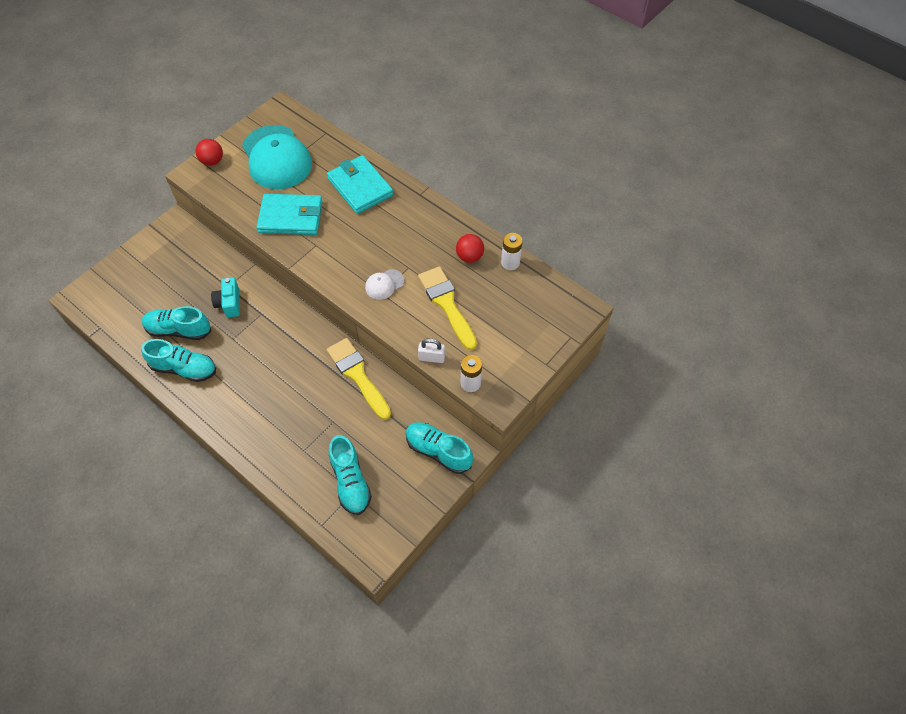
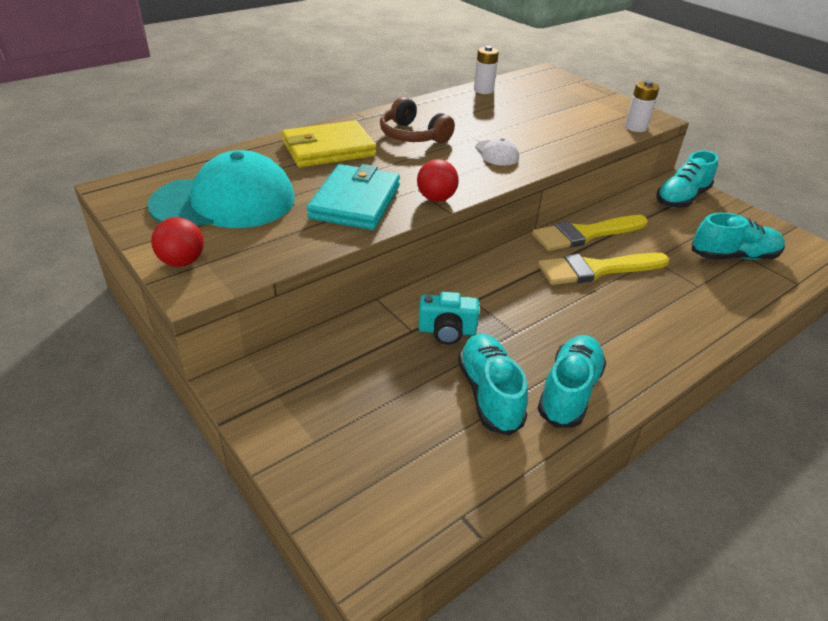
camera: 80 degrees left, 20 degrees down
(179, 330) = (489, 394): turquoise shoe -> turquoise shoe turned 150 degrees clockwise
(360, 187) = (329, 149): turquoise wallet -> yellow wallet
(398, 229) = (412, 136): none -> brown headphones
(431, 357) = (604, 141): white padlock -> none
(447, 304) = (532, 125): yellow brush -> yellow brush (597, 269)
(469, 257) = (469, 106): red ball -> red ball (436, 198)

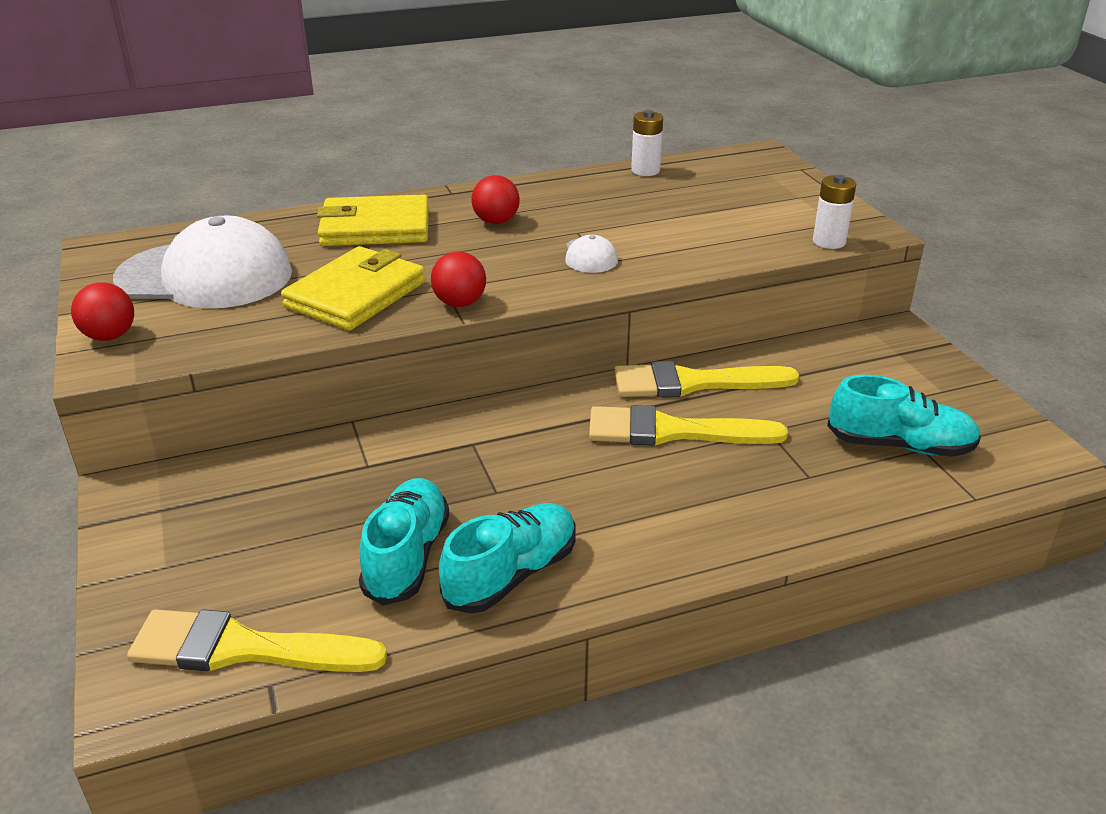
camera: 20 degrees right, 5 degrees down
(224, 202) = (205, 276): turquoise cap -> white cap
(355, 202) = (355, 295): turquoise wallet -> yellow wallet
(412, 136) = (496, 222): brown headphones -> red ball
(422, 493) = (244, 649): none -> yellow brush
(447, 331) = (410, 474): turquoise camera -> none
(681, 198) = (884, 354): turquoise shoe -> none

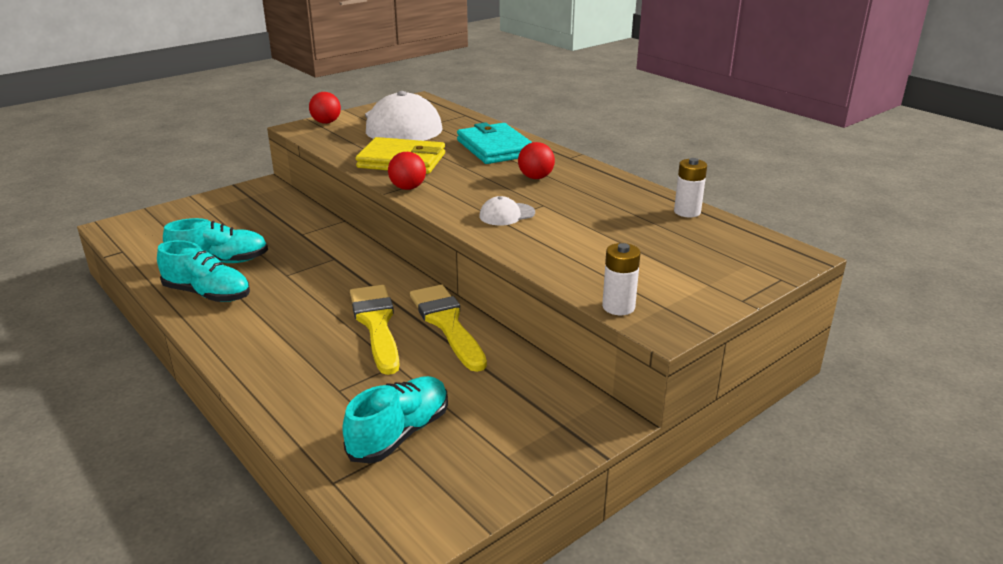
camera: 70 degrees right, 5 degrees down
(244, 649) = (146, 239): yellow brush -> none
(375, 227) = (495, 148): yellow wallet -> turquoise wallet
(899, 445) = (400, 434): turquoise shoe -> turquoise shoe turned 135 degrees counterclockwise

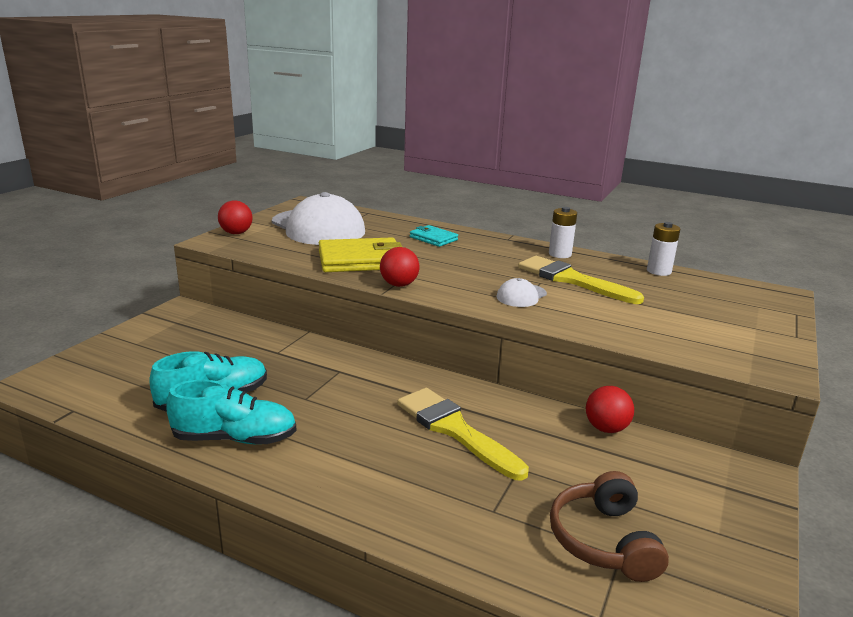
camera: 25 degrees left, 5 degrees down
(400, 434) = (603, 540): turquoise shoe -> brown headphones
(447, 323) = (520, 414): yellow brush -> yellow brush (572, 280)
(495, 148) = (433, 238): turquoise wallet -> turquoise wallet, size x0.55
(535, 177) = (502, 259): red ball -> red ball (606, 428)
(618, 307) = (721, 361): white battery -> white battery (560, 254)

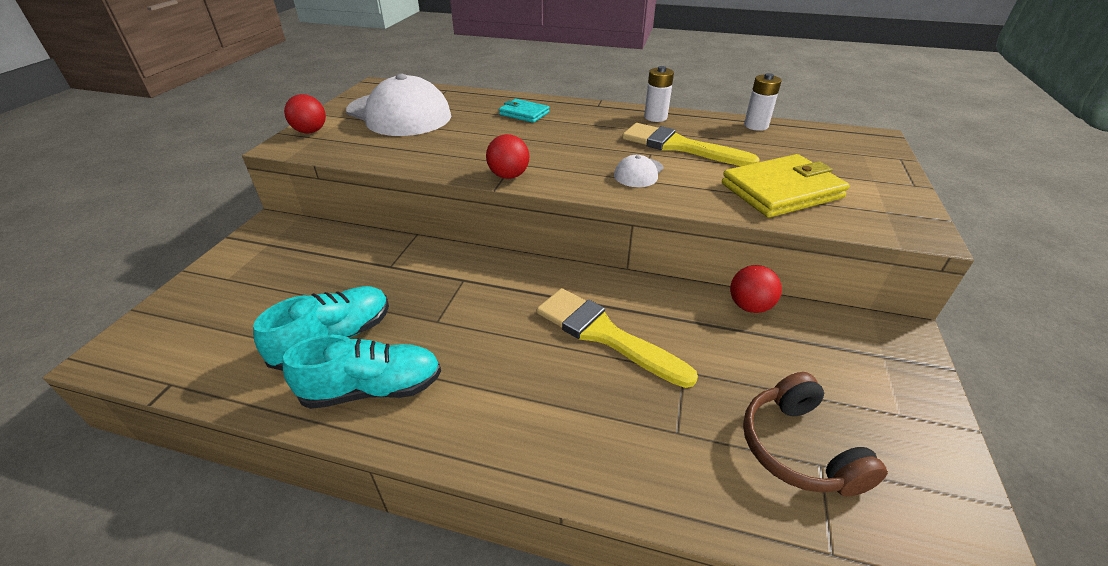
camera: 10 degrees left, 15 degrees up
(360, 260) = (457, 150): yellow wallet -> yellow wallet (781, 191)

